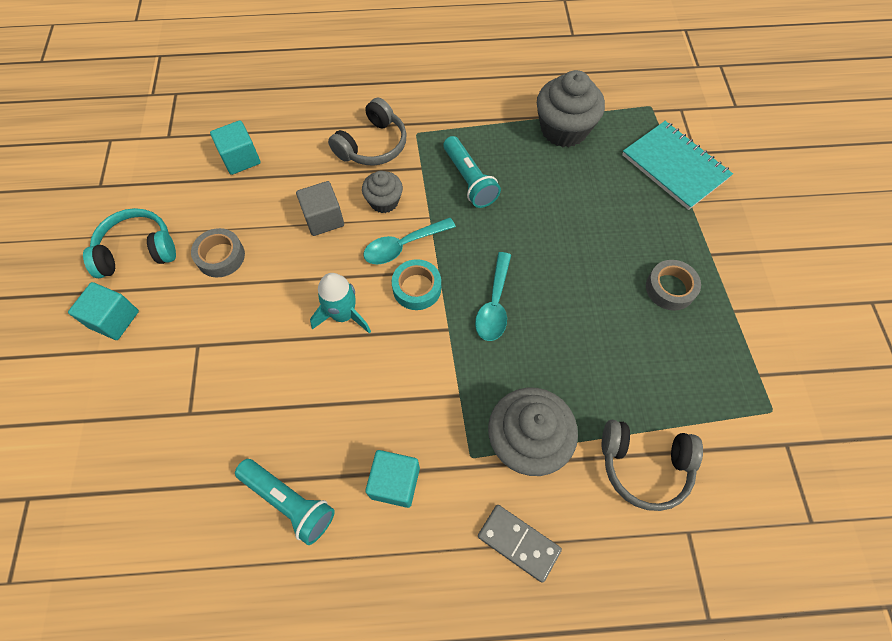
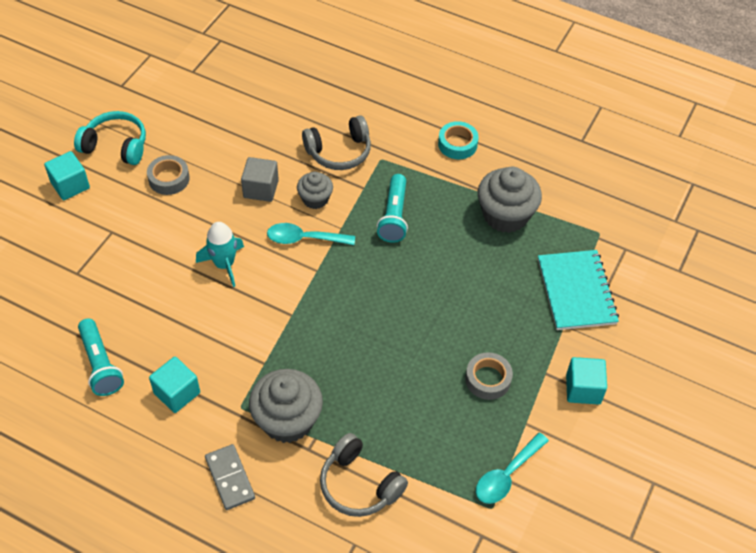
camera: 30 degrees right, 10 degrees down
(241, 159) = (233, 114): turquoise cube -> turquoise cube (583, 389)
(417, 288) = (291, 274): turquoise tape -> turquoise tape (457, 144)
(494, 305) = (339, 317): turquoise spoon -> turquoise spoon (507, 475)

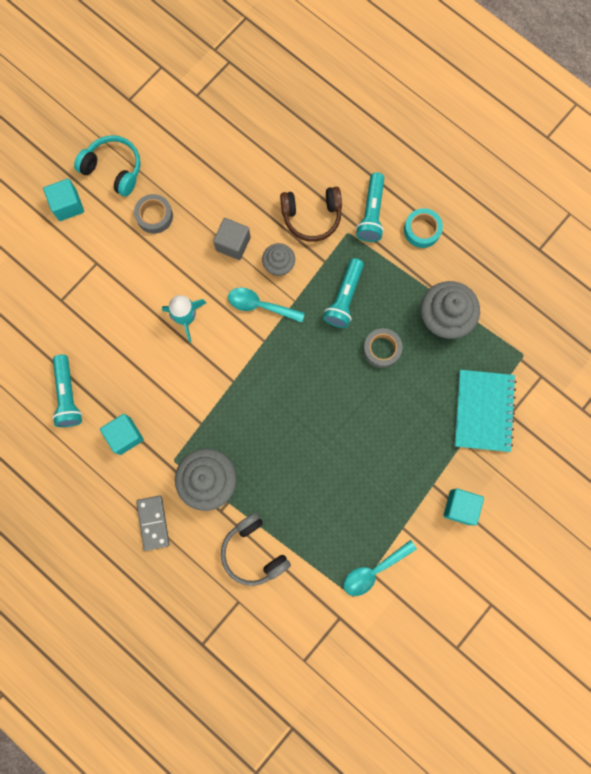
camera: 15 degrees right, 25 degrees up
(339, 152) = (311, 217): grey headphones -> brown headphones
(401, 139) = (371, 213): none -> turquoise flashlight
(488, 379) = (382, 480): grey tape -> grey tape (381, 349)

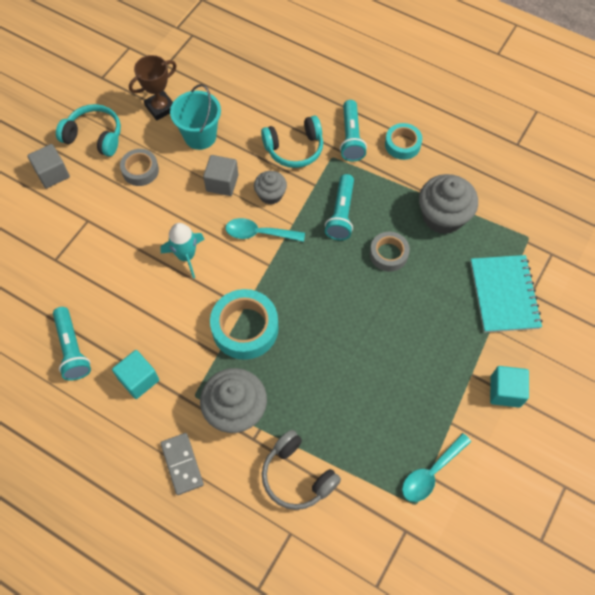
camera: 10 degrees left, 15 degrees down
(68, 205) = (52, 174): turquoise cube -> grey cube
(184, 146) = (160, 108): none -> brown trophy
(219, 186) = (200, 136): none -> turquoise bucket
(230, 402) = (245, 328): none -> turquoise tape
(311, 217) = (294, 149): brown headphones -> turquoise headphones

